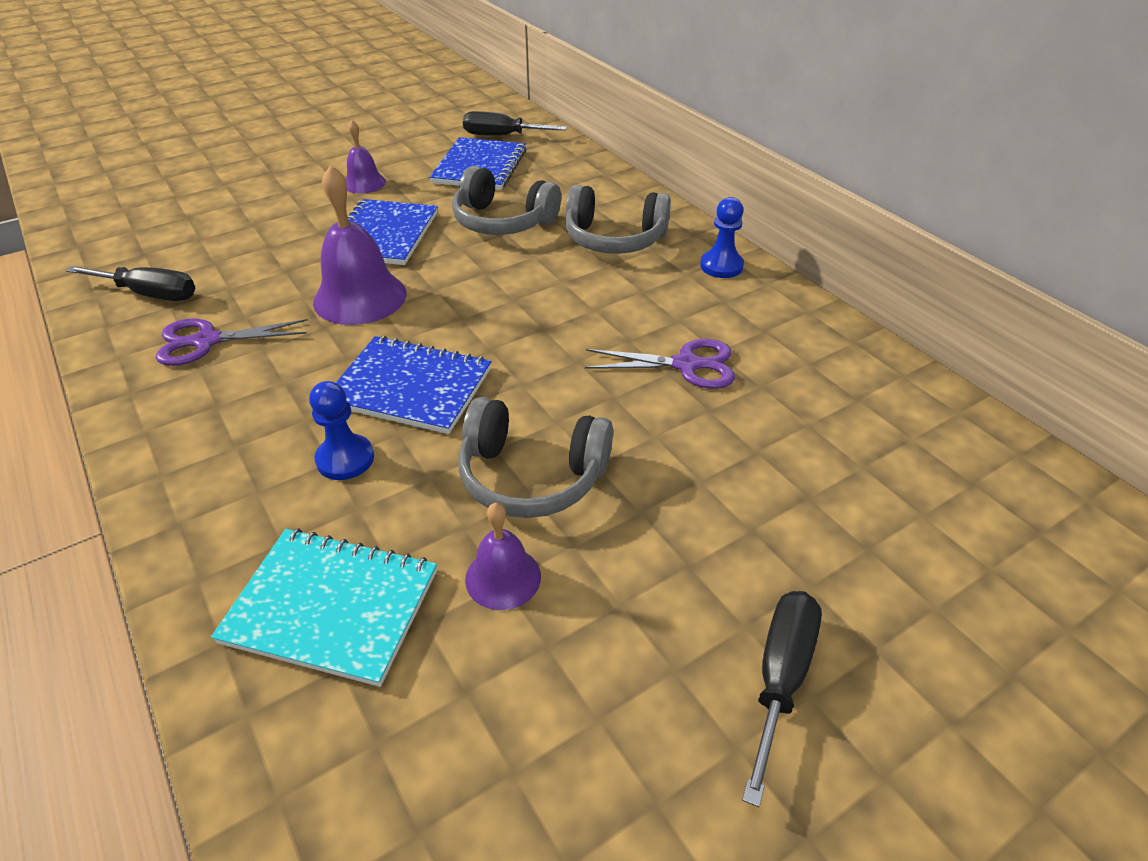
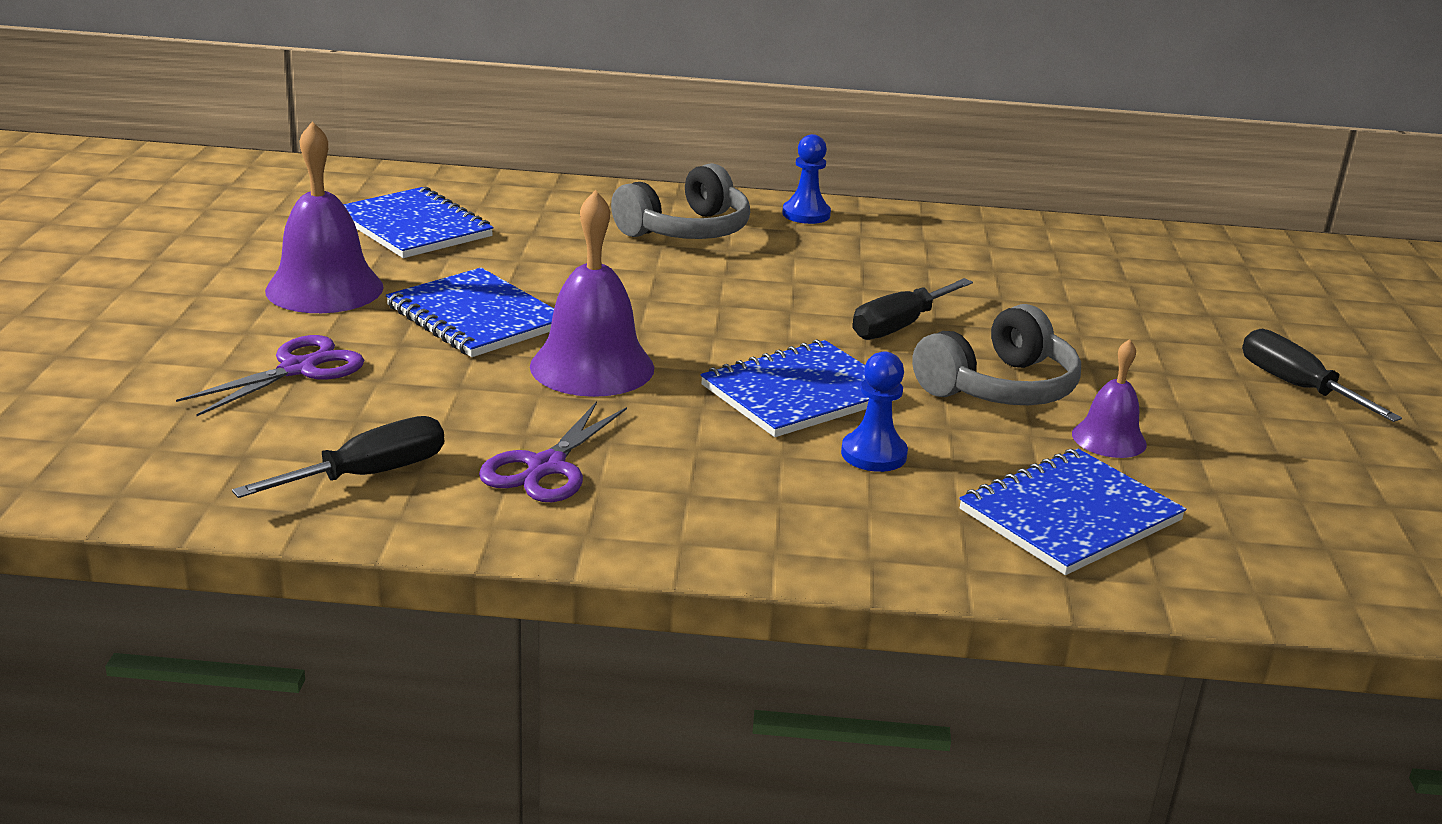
camera: 55 degrees left, 15 degrees down
(331, 606) = (1070, 515): turquoise notebook -> blue notebook
(364, 183) = (324, 288): purple bell -> purple bell, size x1.76
(502, 136) = (361, 193): black screwdriver -> black screwdriver (899, 326)
(503, 222) = (560, 258): grey headphones -> none
(686, 365) = (930, 282): purple scissors -> purple scissors (298, 369)

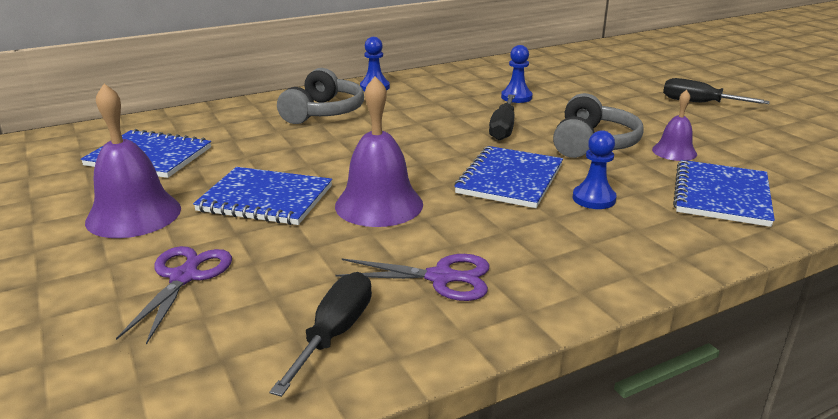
camera: 30 degrees left, 0 degrees up
(546, 467) = (440, 277): purple scissors -> purple scissors turned 75 degrees counterclockwise
(995, 288) = (516, 97): none -> blue pawn

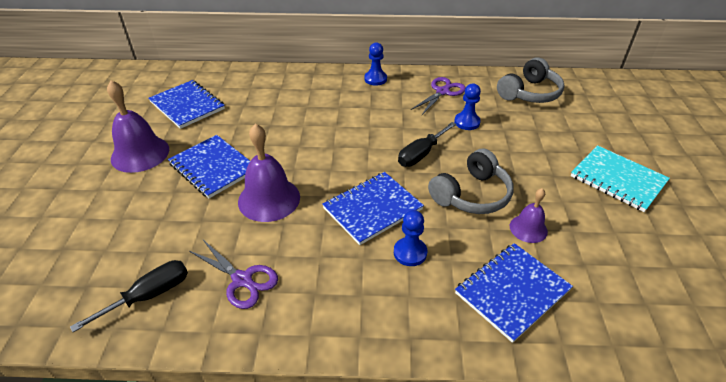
camera: 30 degrees right, 15 degrees up
(184, 277) = (121, 215): purple scissors -> purple scissors (442, 92)
(323, 112) = (318, 96): grey headphones -> grey headphones (529, 93)
(699, 103) = (617, 179): black screwdriver -> turquoise notebook

